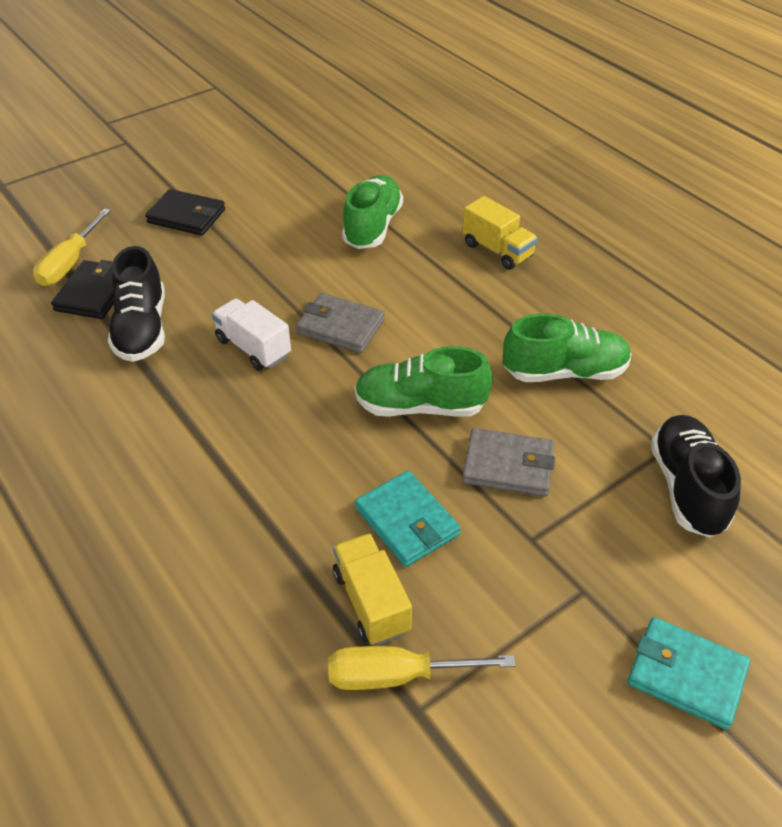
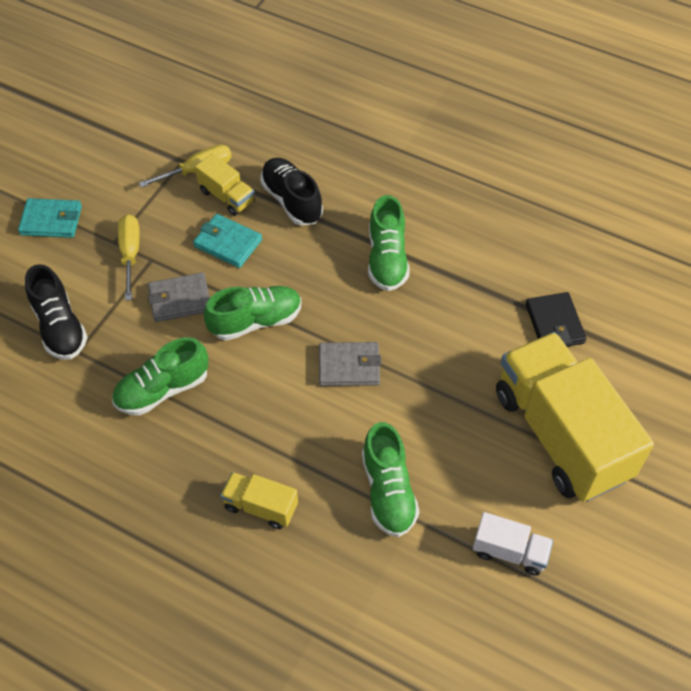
camera: 155 degrees right, 10 degrees up
(70, 263) = (602, 344): yellow screwdriver -> yellow screwdriver (130, 254)
(142, 329) = (490, 307): black shoe -> black shoe (292, 201)
(186, 216) = (560, 434): black wallet -> yellow truck
(209, 421) = (387, 259): none -> green shoe
(253, 348) = (399, 322): white truck -> white truck (509, 551)

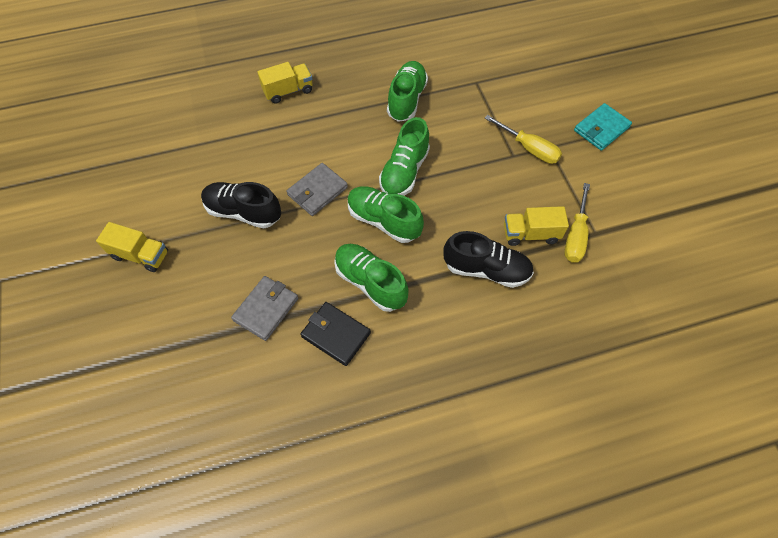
camera: 135 degrees right, 5 degrees up
(60, 327) = (503, 85): black shoe -> black shoe (243, 212)
(180, 299) = (463, 148): grey wallet -> grey wallet (266, 309)
(228, 243) = (485, 203): turquoise wallet -> none
(388, 491) = (225, 146): green shoe -> green shoe (383, 221)
(509, 551) = (127, 167): white truck -> none
(554, 323) = (202, 334): black wallet -> black wallet (336, 334)
(560, 434) = (141, 255): yellow truck -> yellow truck, size x0.43

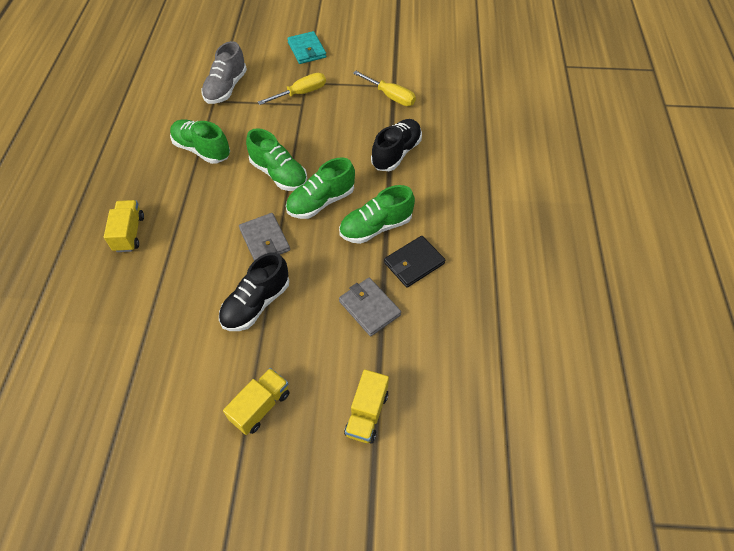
camera: 70 degrees left, 5 degrees down
(499, 84) = (226, 88): none -> grey shoe
(530, 234) = (378, 119): yellow truck -> yellow truck (367, 414)

